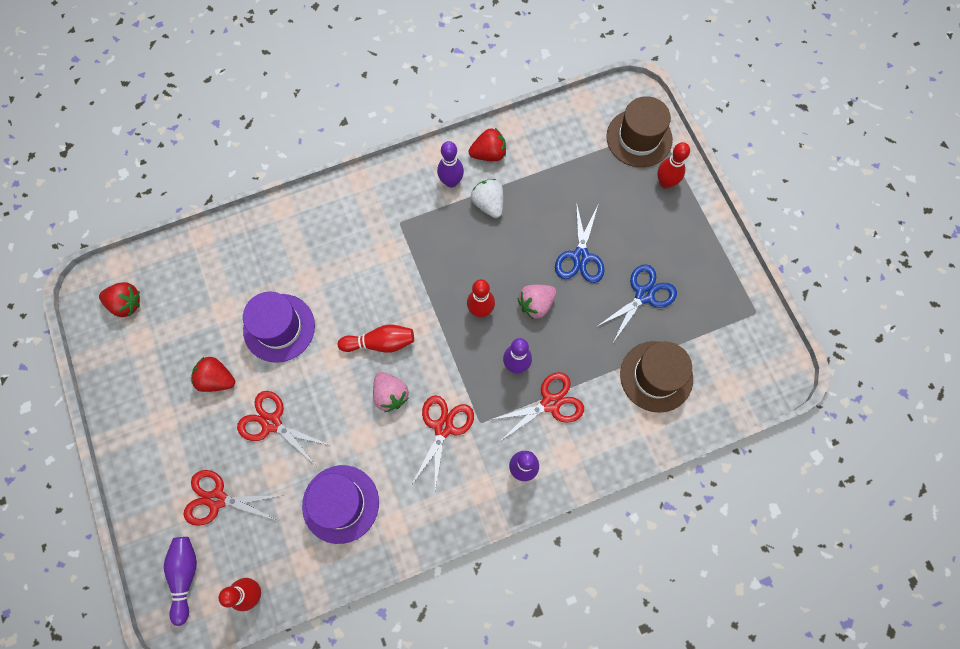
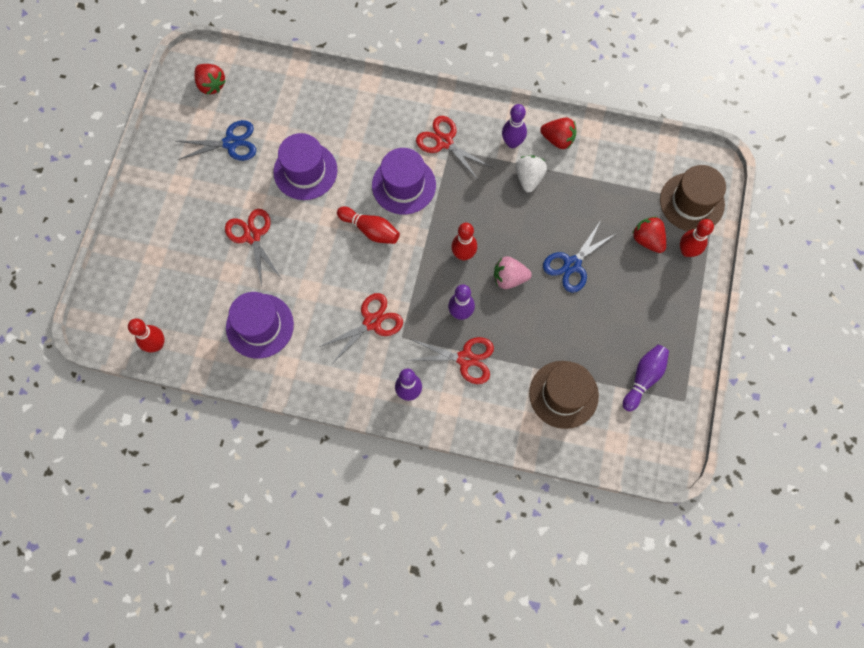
camera: 35 degrees right, 0 degrees up
(185, 576) = (121, 302): purple bowling pin -> purple bowling pin (643, 378)
(217, 379) = (236, 180): red strawberry -> red strawberry (647, 240)
(217, 499) = (178, 264): red scissors -> red scissors (444, 142)
(381, 282) = (404, 185): none -> purple hat
(390, 394) = (351, 272): pink strawberry -> none
(644, 295) = (601, 327): blue scissors -> blue scissors (230, 143)

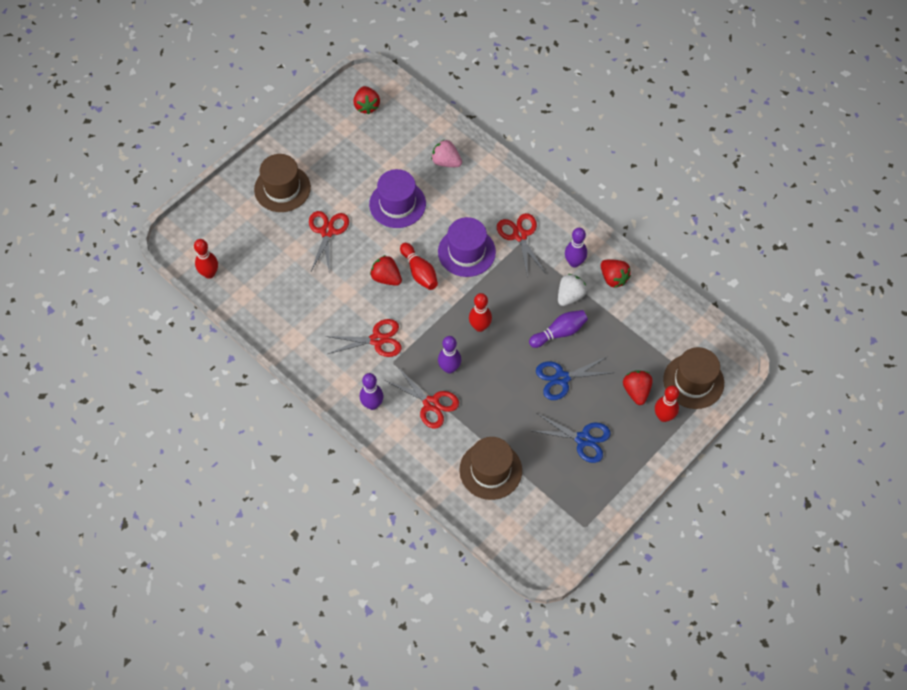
camera: 30 degrees right, 10 degrees down
(177, 214) = (282, 188): none -> brown hat
(230, 143) = (354, 156): blue scissors -> blue scissors (583, 439)
(260, 326) = (292, 299): purple hat -> none
(341, 253) = (386, 278): none -> red strawberry
(509, 278) = (504, 362): pink strawberry -> pink strawberry (446, 162)
(643, 378) = (562, 493): purple bowling pin -> purple bowling pin (559, 333)

